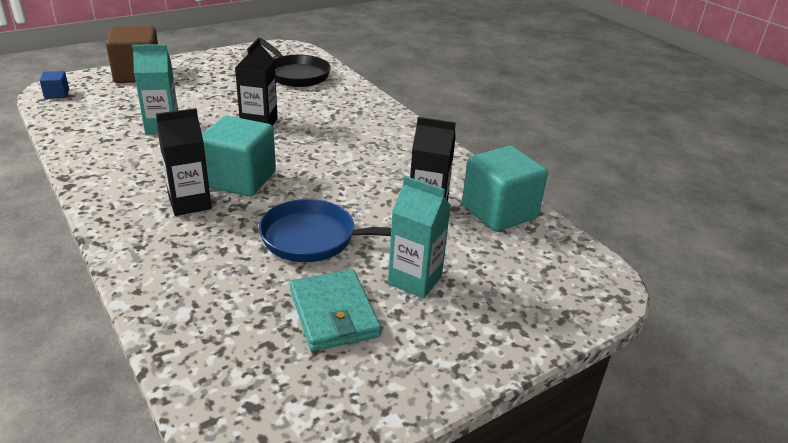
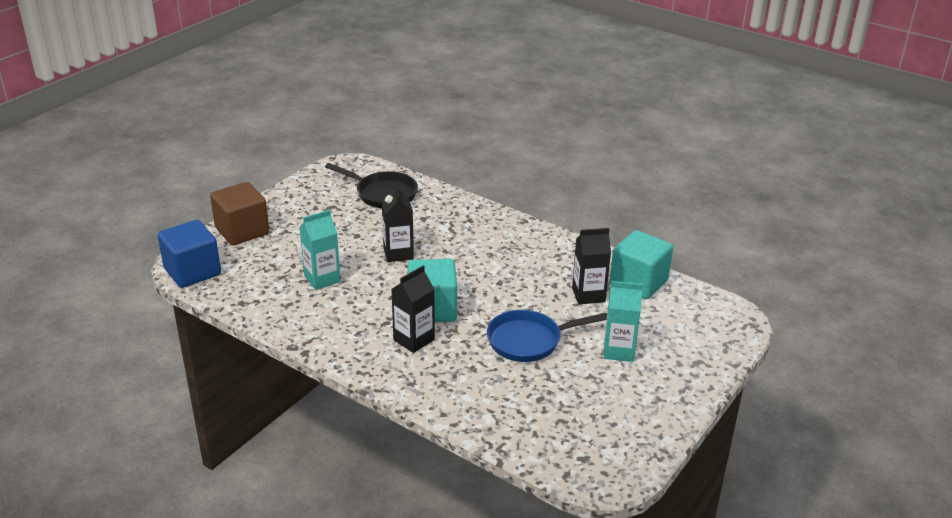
camera: 20 degrees left, 0 degrees up
(57, 94) = (192, 272): blue cube -> blue cube, size x2.22
(333, 313) = (585, 389): turquoise wallet -> none

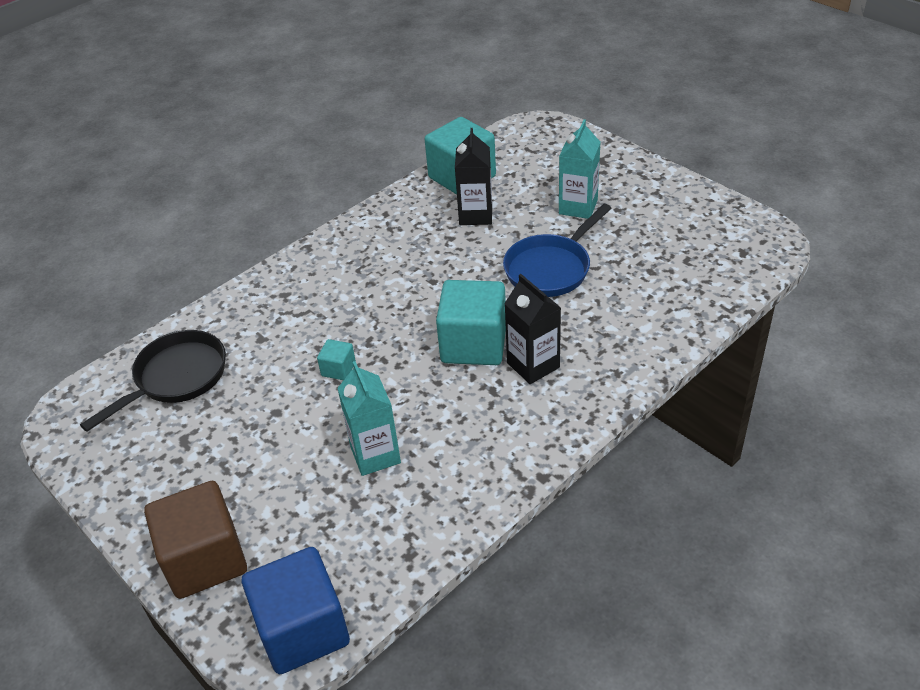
camera: 75 degrees left, 10 degrees up
(398, 253) = (338, 369): black carton -> turquoise cube
(529, 341) = (551, 268): blue pan -> blue pan turned 45 degrees clockwise

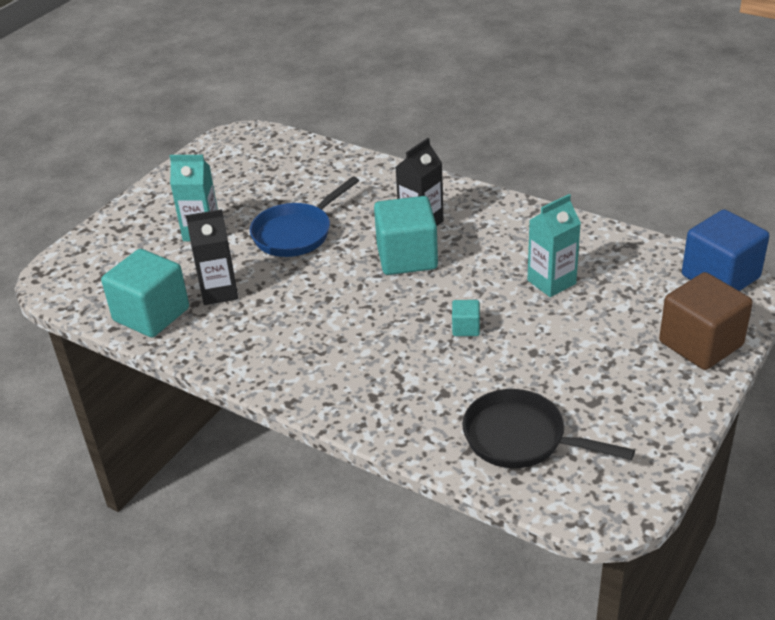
camera: 105 degrees left, 5 degrees down
(551, 268) = (296, 233): blue pan -> blue pan turned 105 degrees clockwise

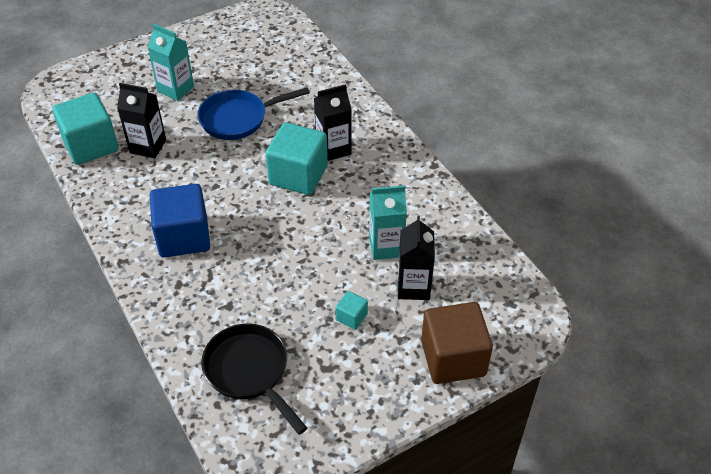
camera: 25 degrees right, 10 degrees up
(466, 328) = (289, 257): turquoise cube -> turquoise cube (351, 317)
(609, 303) = (413, 287): none -> black carton
(720, 276) = (524, 304): blue cube -> blue cube (183, 237)

